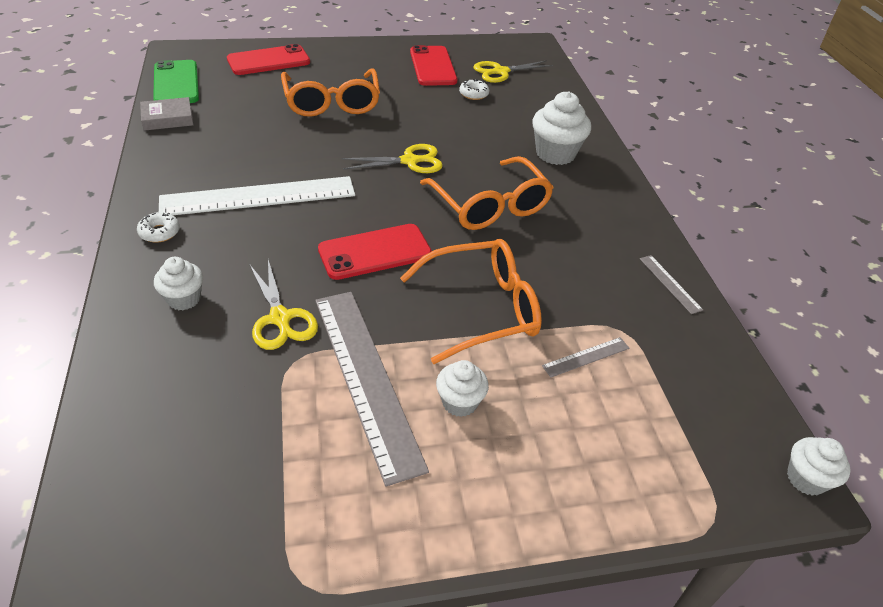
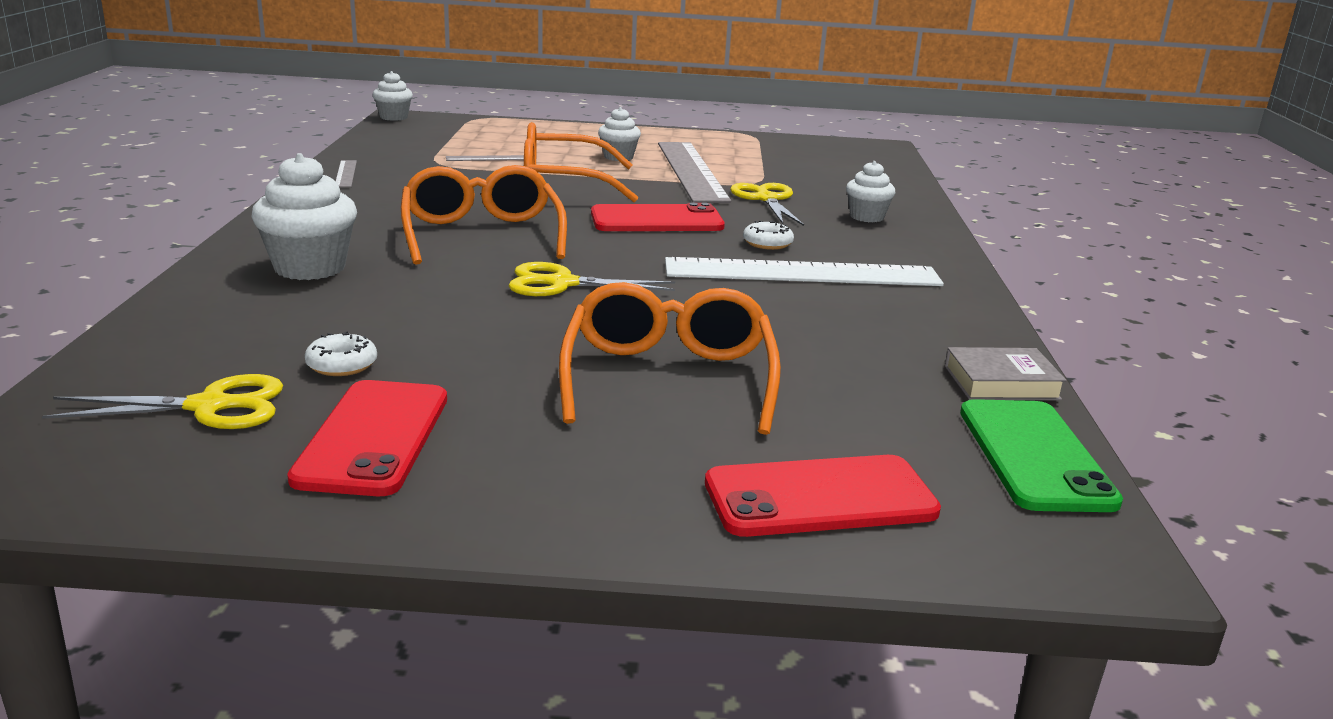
camera: 165 degrees left, 20 degrees down
(159, 232) = (921, 258): white donut -> white donut (767, 243)

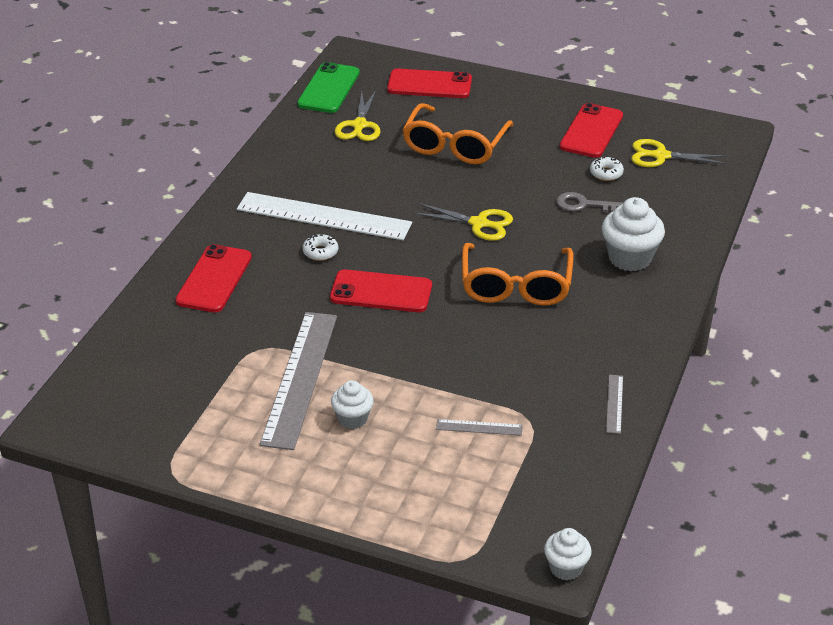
camera: 160 degrees left, 15 degrees up
(386, 318) = (584, 205): none -> grey key
(562, 183) = (429, 364): orange glasses -> none
(766, 199) = (271, 316): yellow scissors -> yellow scissors (359, 125)
(866, 217) = (214, 279): white cupcake -> red phone
(1001, 383) = (299, 123): grey book -> none

